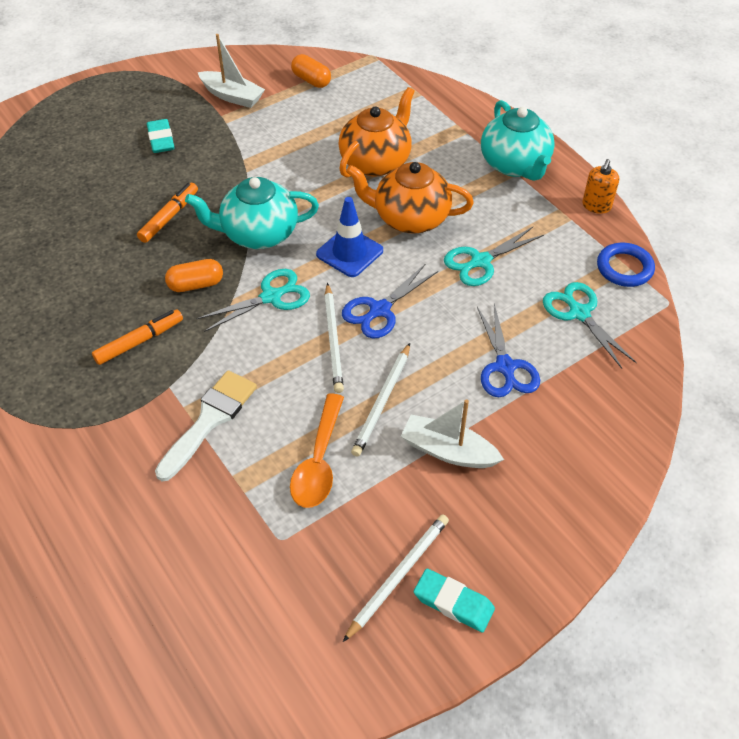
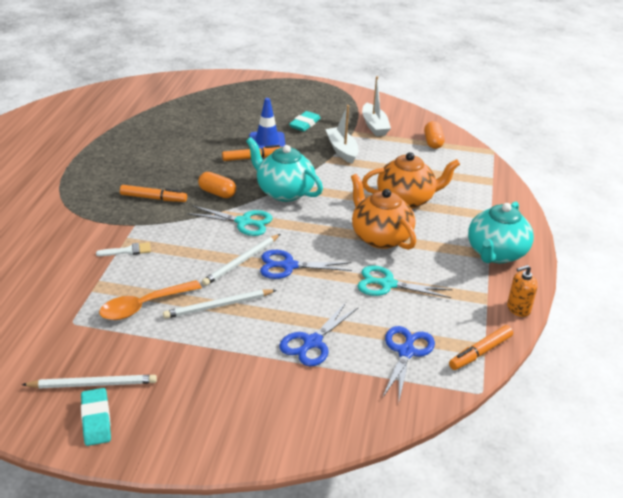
camera: 45 degrees right, 15 degrees down
(209, 420) = (128, 251): white brush -> white brush, size x0.54
(349, 252) = (318, 230): blue traffic cone -> blue traffic cone (267, 142)
(448, 451) = (212, 354): white boat -> white boat (342, 150)
(579, 313) = (406, 352): turquoise scissors -> blue scissors
(624, 268) = (480, 352): blue ring -> orange marker

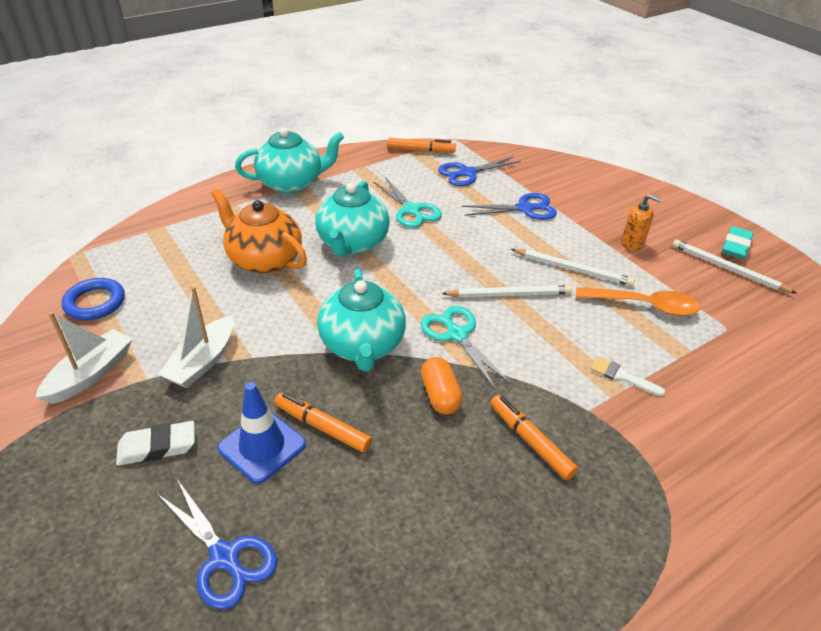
camera: 135 degrees left, 5 degrees up
(289, 266) = (470, 266): blue scissors -> blue scissors (224, 557)
(305, 124) = (157, 447): turquoise eraser -> white eraser
(380, 237) = (352, 243): orange teapot -> turquoise teapot
(433, 142) = (95, 302): orange capsule -> blue ring
(518, 308) = (351, 153): orange soap dispenser -> orange soap dispenser (632, 243)

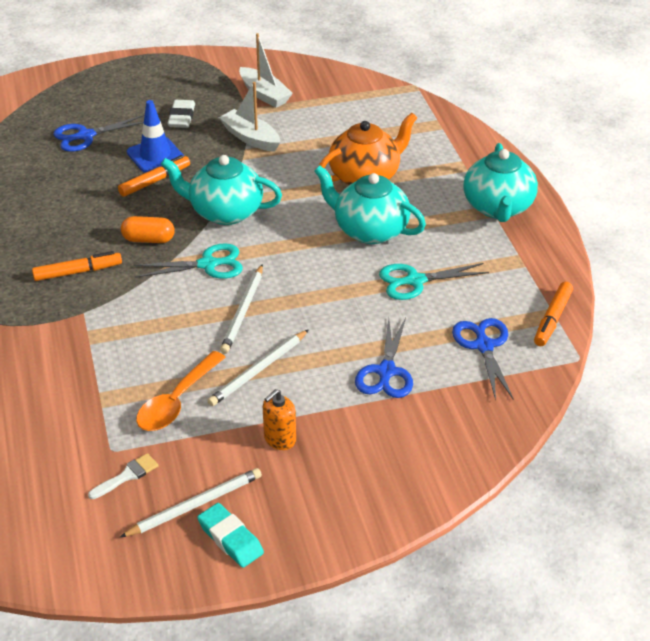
camera: 110 degrees right, 0 degrees up
(95, 302) = (344, 95): blue ring -> none
(622, 376) = (103, 346): white brush -> white brush (127, 476)

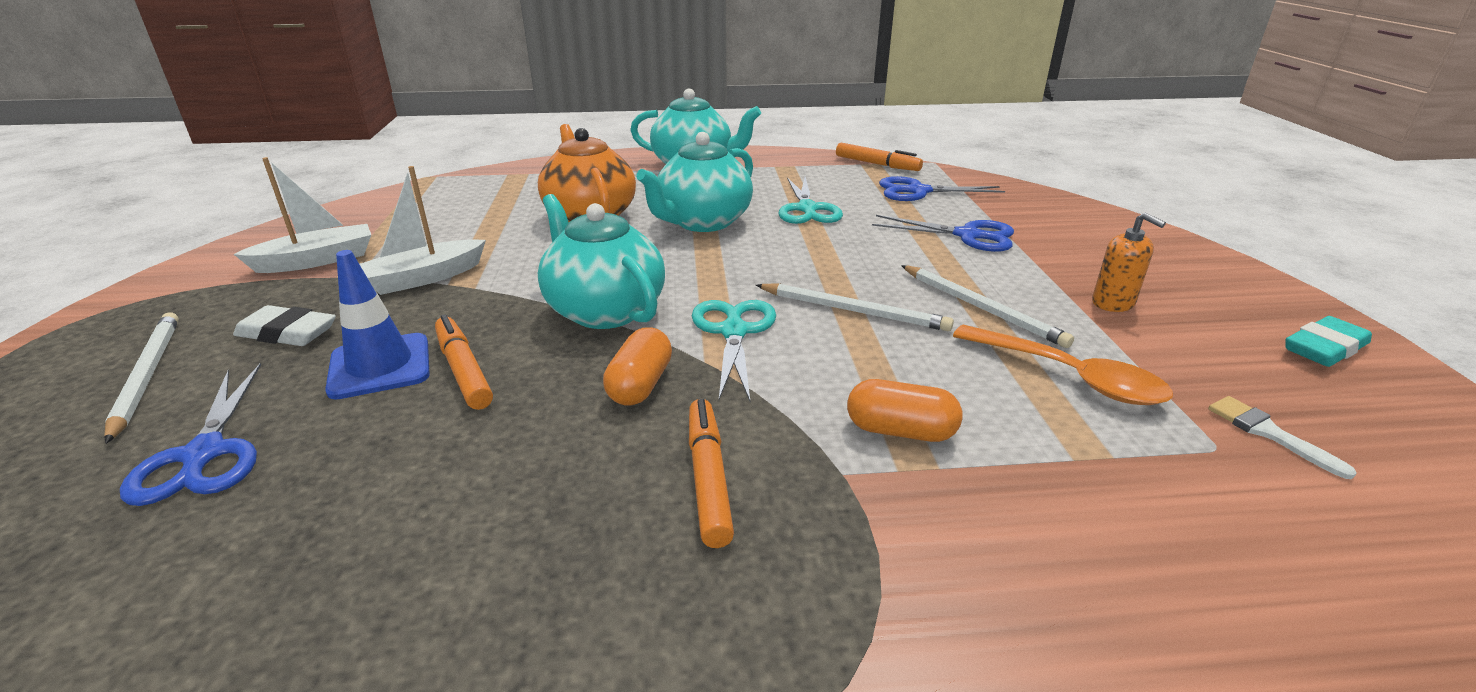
camera: 80 degrees left, 10 degrees down
(117, 331) = (900, 431): none -> orange capsule
(195, 505) = (1283, 372): white pencil -> white pencil (147, 376)
(225, 212) = (604, 310): turquoise teapot -> turquoise teapot turned 120 degrees clockwise

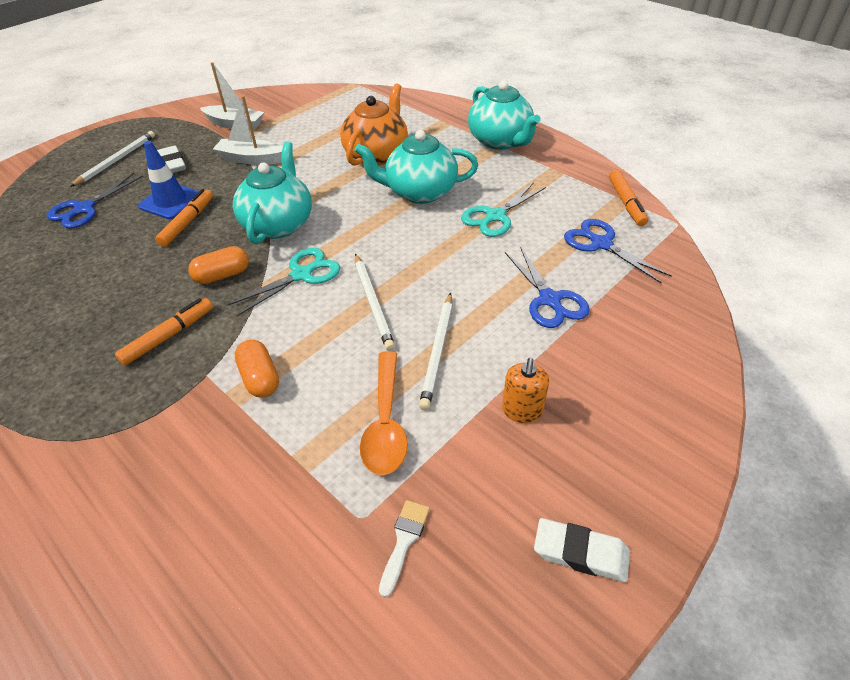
camera: 50 degrees right, 15 degrees up
(1324, 348) = (580, 553): turquoise eraser -> white eraser

